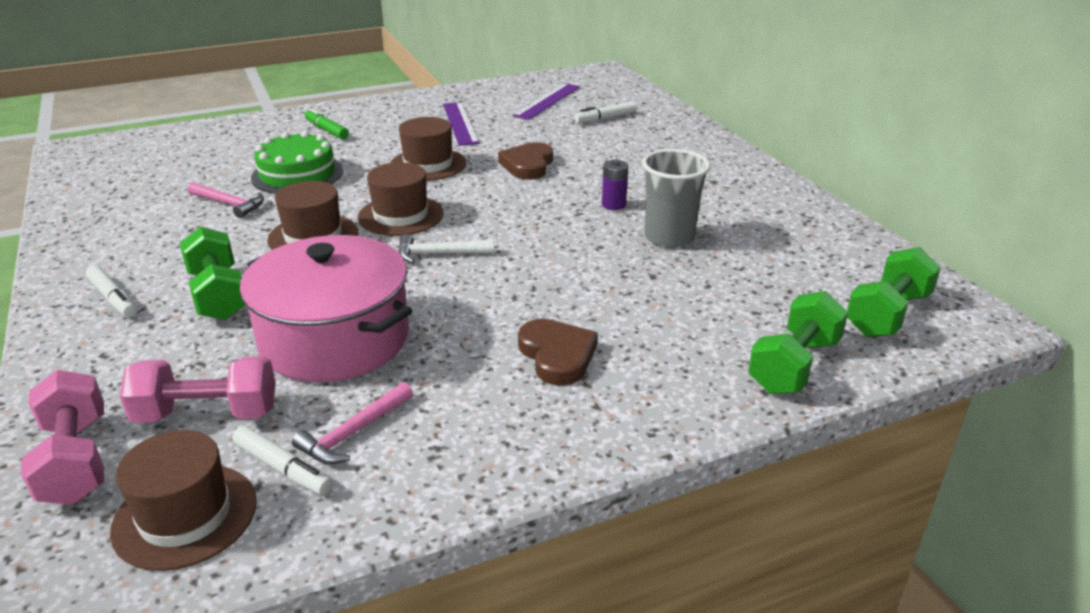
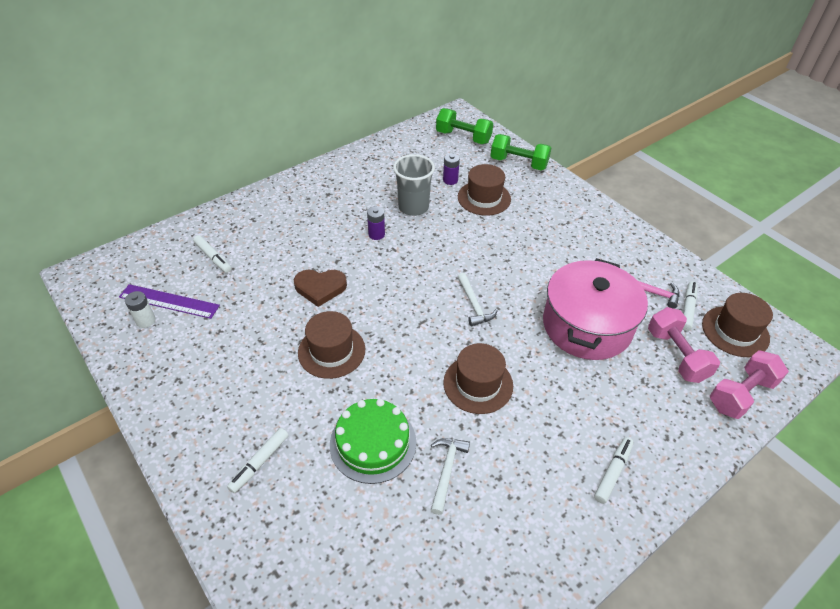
camera: 105 degrees left, 15 degrees up
(218, 295) = (576, 407): green dumbbell -> none
(229, 204) = (446, 471): pink hammer -> white hammer
(326, 130) = (259, 463): green marker -> white marker
(400, 215) = (428, 341): brown hat -> brown hat (484, 198)
(460, 123) = (231, 353): purple ruler -> none
(526, 93) = (145, 320): none -> white battery
(557, 355) = (552, 235): brown heart -> none
(739, 279) = (450, 180): none -> purple battery

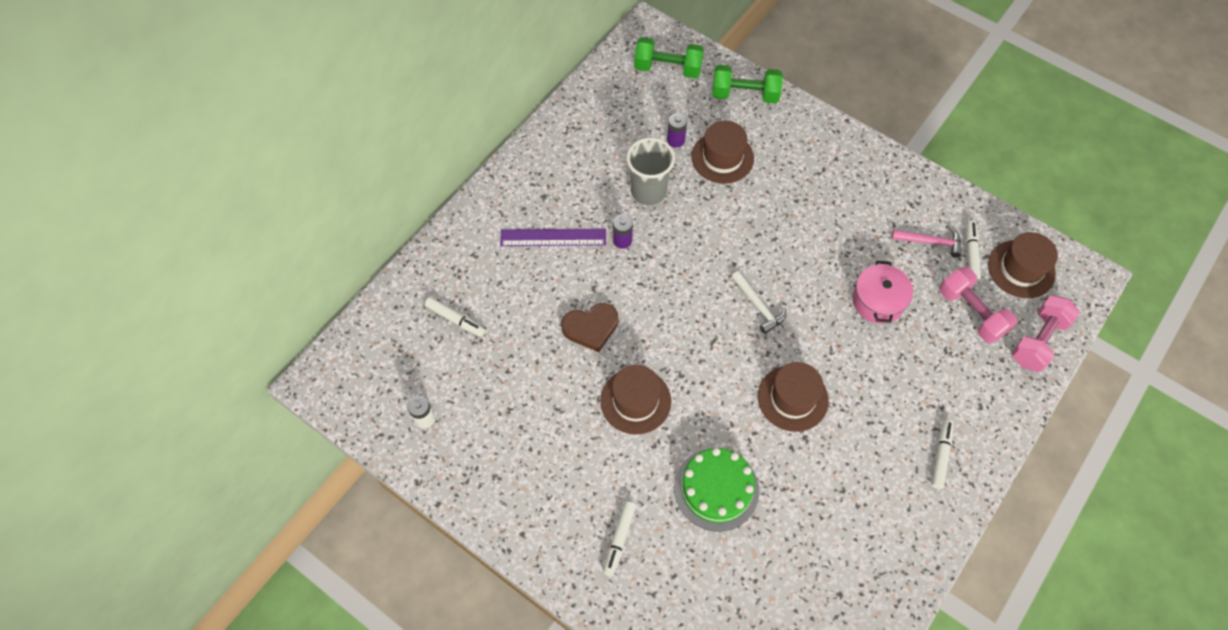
camera: 15 degrees left, 15 degrees up
(169, 301) = (436, 388): purple ruler -> purple ruler (553, 237)
(446, 471) = (794, 497): white hammer -> none
(587, 325) = (878, 301): pink pot -> pink pot, size x0.56

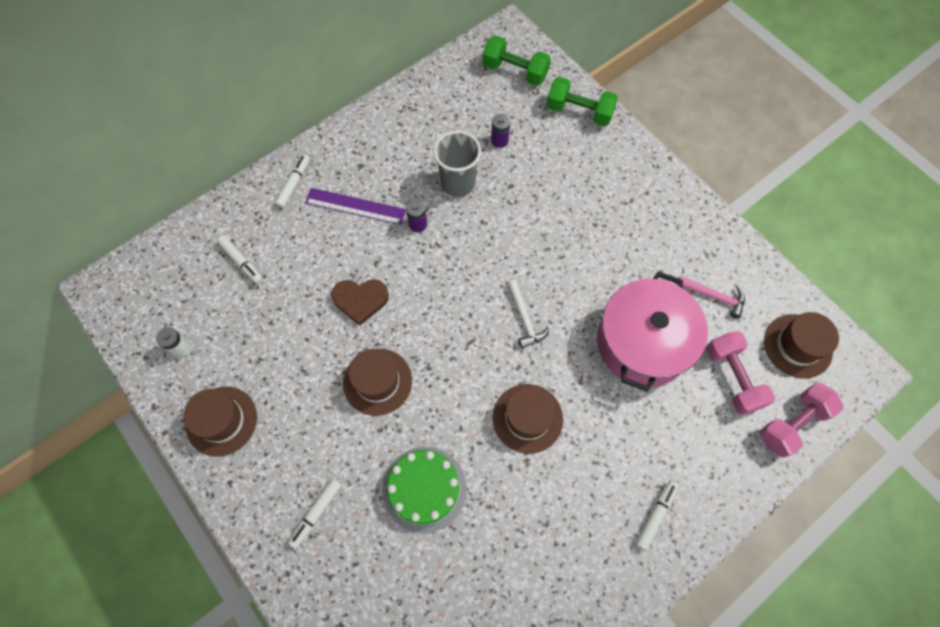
camera: 15 degrees right, 5 degrees up
(722, 157) = (538, 167): brown hat -> brown hat (221, 421)
(878, 301) = (643, 342): pink pot -> pink pot, size x1.78
(971, 253) = (751, 318): white marker -> white marker (294, 184)

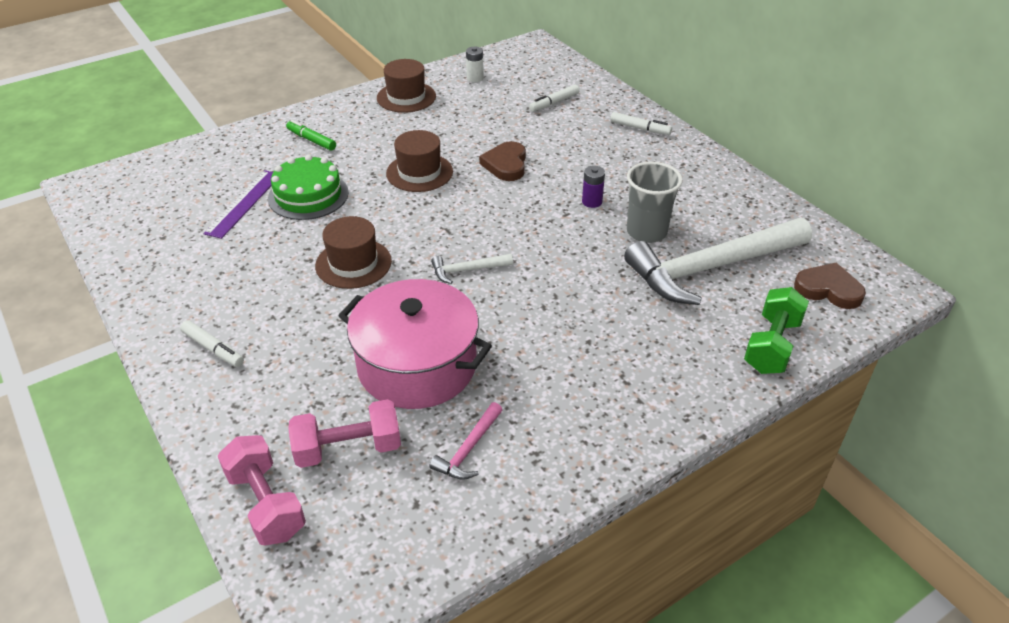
camera: 95 degrees right, 25 degrees down
(316, 513) = (311, 140): white marker -> green marker
(355, 206) = (614, 163): purple ruler -> purple ruler (244, 203)
(499, 140) = (711, 268): purple battery -> white hammer
(515, 71) = (828, 289): green dumbbell -> brown heart
(797, 346) = (374, 537): brown hat -> none

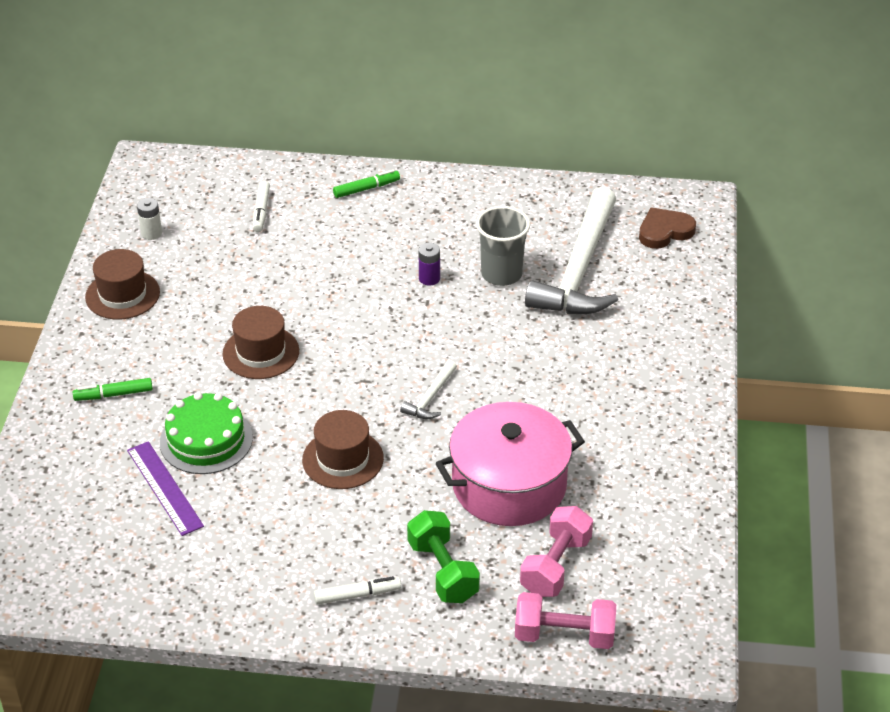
camera: 50 degrees left, 0 degrees up
(469, 449) = (621, 503): pink hammer -> none
(506, 164) = (316, 295): brown heart -> none
(640, 128) = (366, 188): white marker -> green marker
(771, 345) = (685, 296): green dumbbell -> green dumbbell (443, 571)

